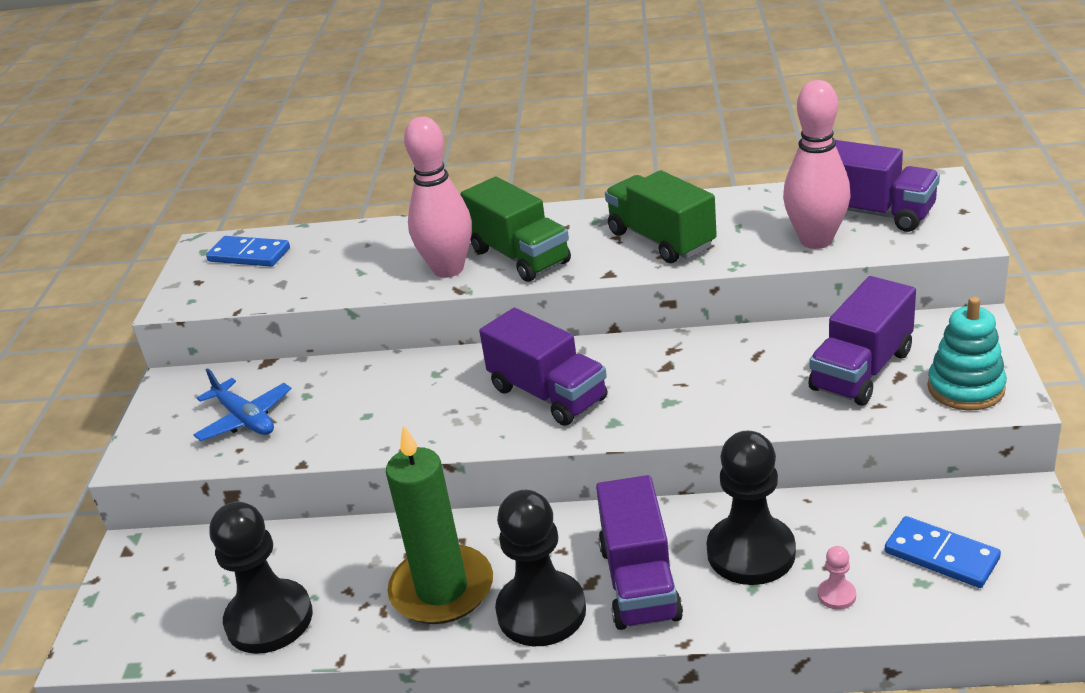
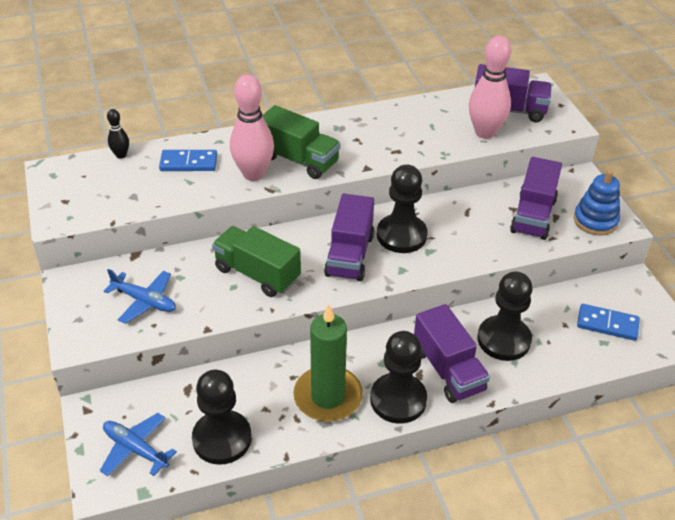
camera: 25 degrees left, 10 degrees up
(155, 611) = (135, 449): none -> blue plane
(249, 255) = (93, 175): blue domino -> blue domino (188, 163)
(296, 235) = (121, 155): none -> black bowling pin
(548, 394) = (349, 255): purple truck -> purple truck turned 75 degrees clockwise
(638, 376) = (401, 235): none -> black pawn
(661, 240) = (388, 139): green truck -> green truck (257, 274)
(836, 595) = (562, 358): pink pawn -> none
(965, 388) = (595, 221): turquoise stacking toy -> blue stacking toy

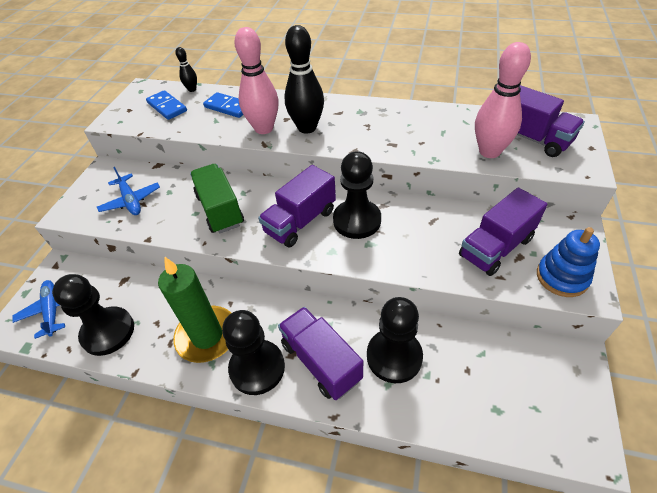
camera: 35 degrees right, 5 degrees up
(299, 160) = (307, 128): green truck -> black bowling pin
(448, 370) = (321, 361): purple truck -> purple truck turned 135 degrees clockwise
(607, 324) = (514, 391): blue domino -> blue domino (167, 107)

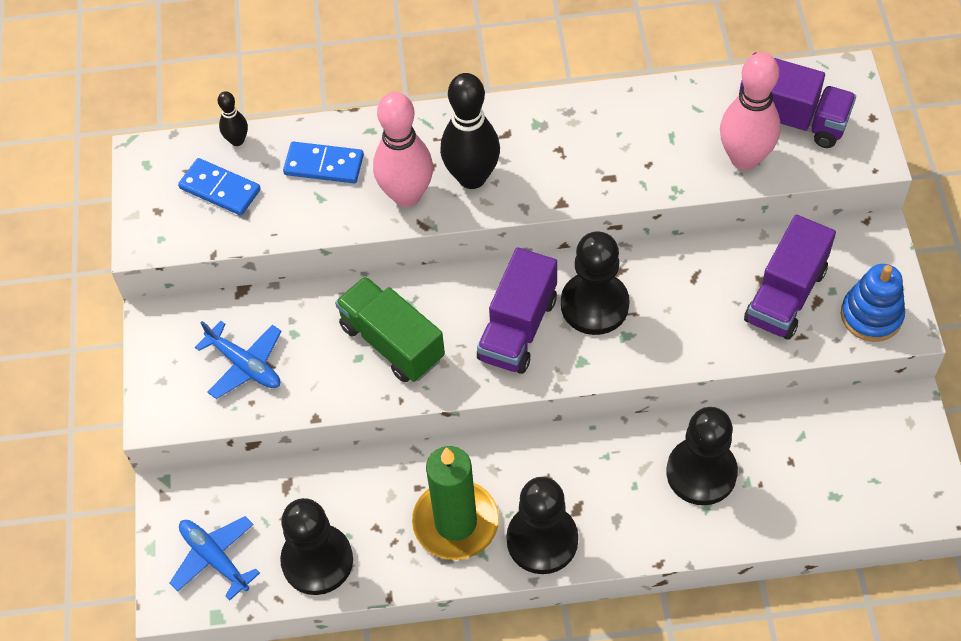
camera: 20 degrees left, 10 degrees up
(321, 361) = (616, 507): purple truck -> none

